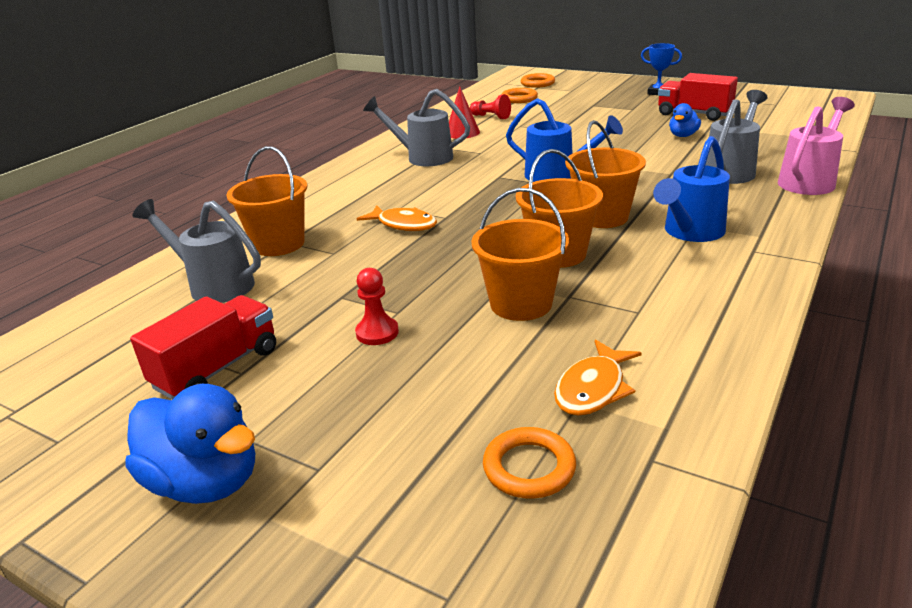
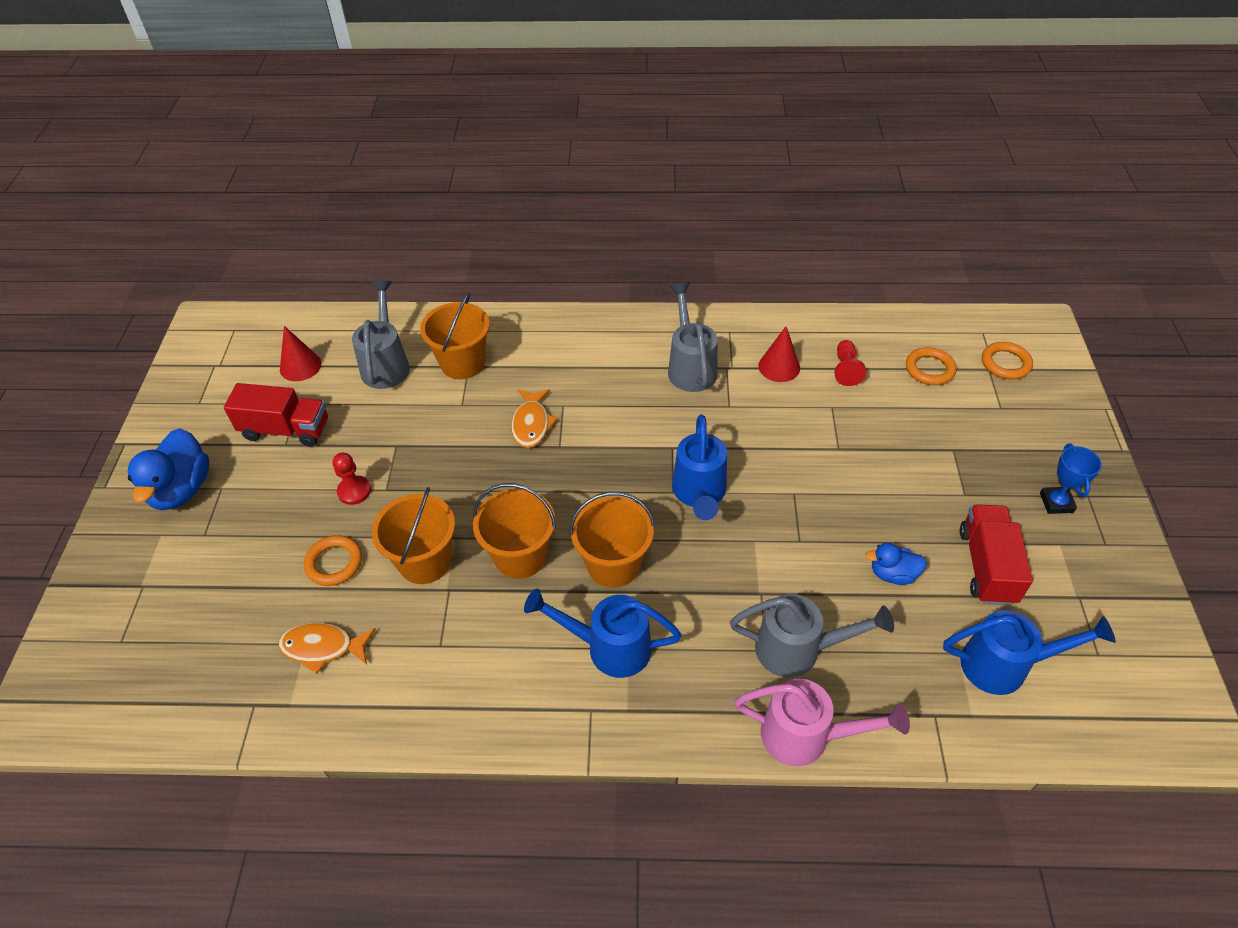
camera: 60 degrees right, 20 degrees up
(126, 342) = (300, 366): none -> red cone
(529, 467) = (230, 639): orange ring -> orange ring (334, 563)
(773, 123) = (1004, 665): none -> blue watering can

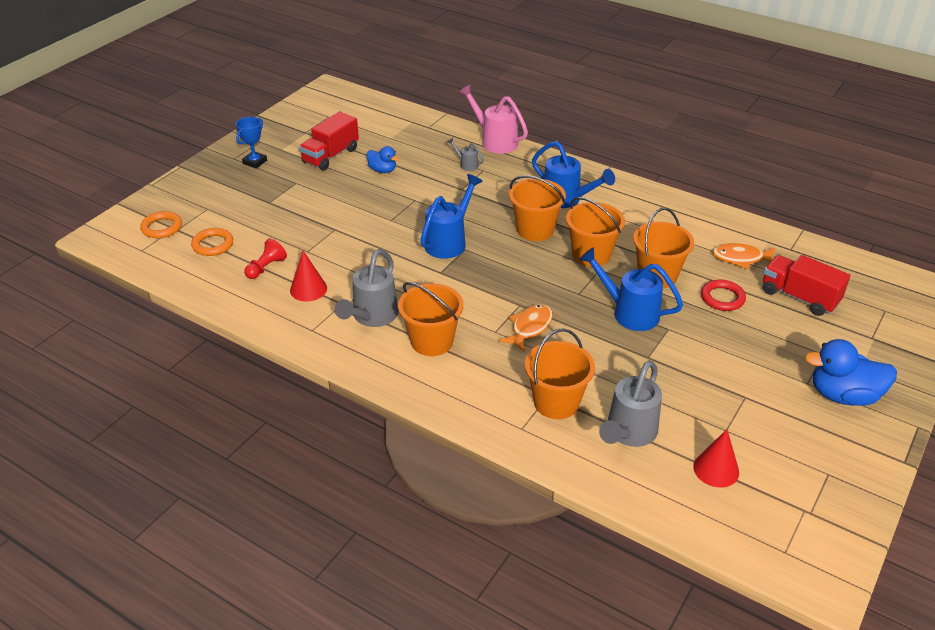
camera: 150 degrees left, 10 degrees down
(181, 489) = (843, 395): blue duck -> blue duck turned 120 degrees counterclockwise
(286, 430) = (742, 409): red truck -> red truck (799, 297)
(323, 647) = (741, 258): orange fish -> orange fish turned 150 degrees clockwise
(334, 563) = (722, 298): orange ring -> red ring
(354, 491) = (694, 337): red pawn -> none
(614, 368) = (432, 341): none -> orange bucket
(798, 649) = (466, 165): grey watering can -> grey watering can, size x0.48
(1004, 665) = (375, 127): blue watering can -> blue watering can (629, 312)

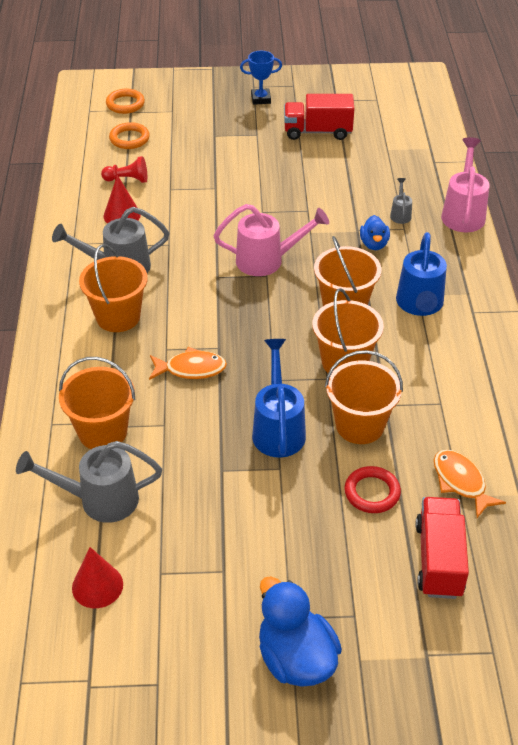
camera: 55 degrees right, 5 degrees up
(382, 170) = (330, 170): blue duck -> blue duck (374, 244)
(449, 241) = (267, 260): blue watering can -> pink watering can

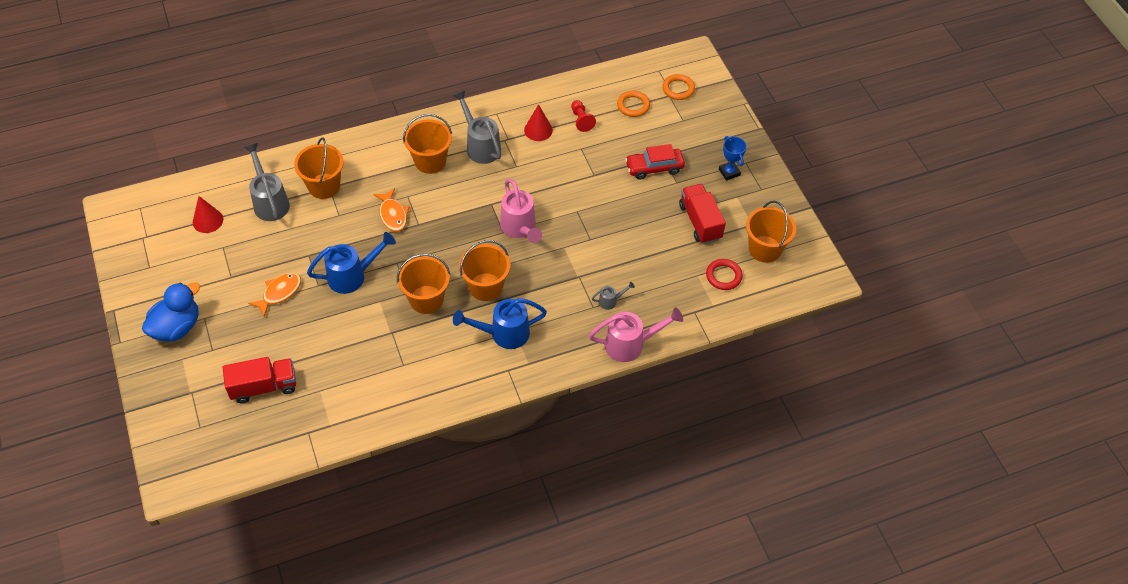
camera: 70 degrees right, 10 degrees up
(228, 144) = (654, 168): none -> red car
(360, 425) = (368, 321): orange bucket -> orange bucket (764, 249)
(372, 492) = (310, 340): red ring -> red ring (723, 276)
(374, 244) = (565, 291): blue duck -> none
(461, 482) = (332, 389): orange fish -> orange fish (279, 293)

